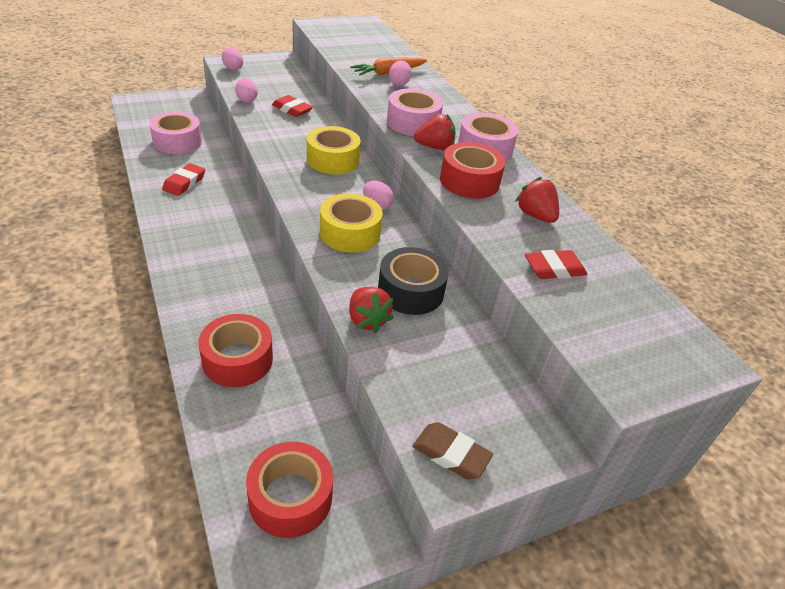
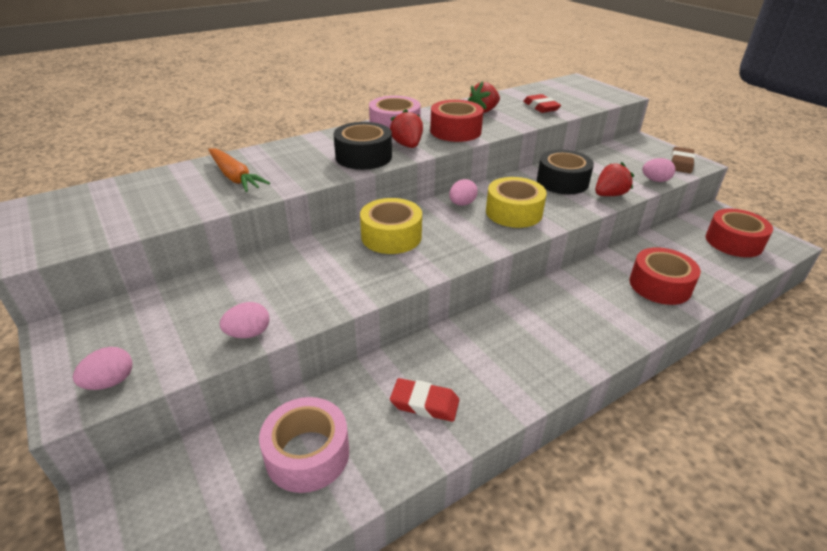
camera: 95 degrees left, 5 degrees down
(292, 109) = (271, 285): red eraser -> none
(399, 83) = (266, 169): pink egg -> pink egg (655, 180)
(413, 123) = (363, 157): pink tape -> black tape

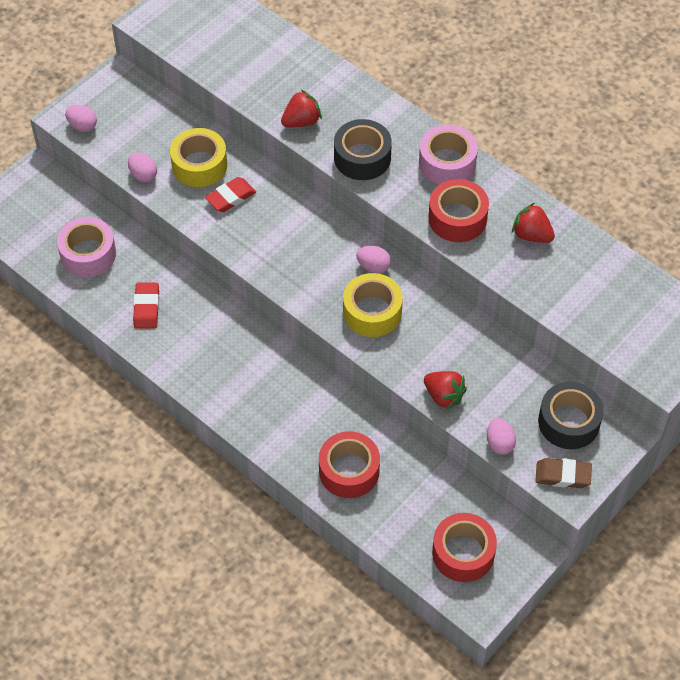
camera: 75 degrees right, 20 degrees up
(235, 177) = (287, 81): orange carrot -> none
(391, 236) = (294, 224): yellow tape -> yellow tape (199, 165)
(407, 145) = (402, 185): red strawberry -> red strawberry (301, 121)
(541, 107) = (571, 291): red eraser -> red eraser (230, 197)
(562, 181) = (459, 350): black tape -> black tape (569, 422)

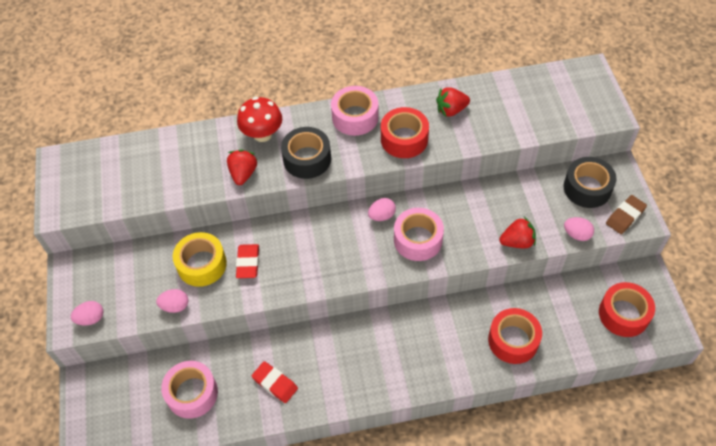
camera: 50 degrees left, 0 degrees up
(359, 105) = (262, 134): none -> red mushroom
(372, 312) = (418, 239): yellow tape -> pink tape

